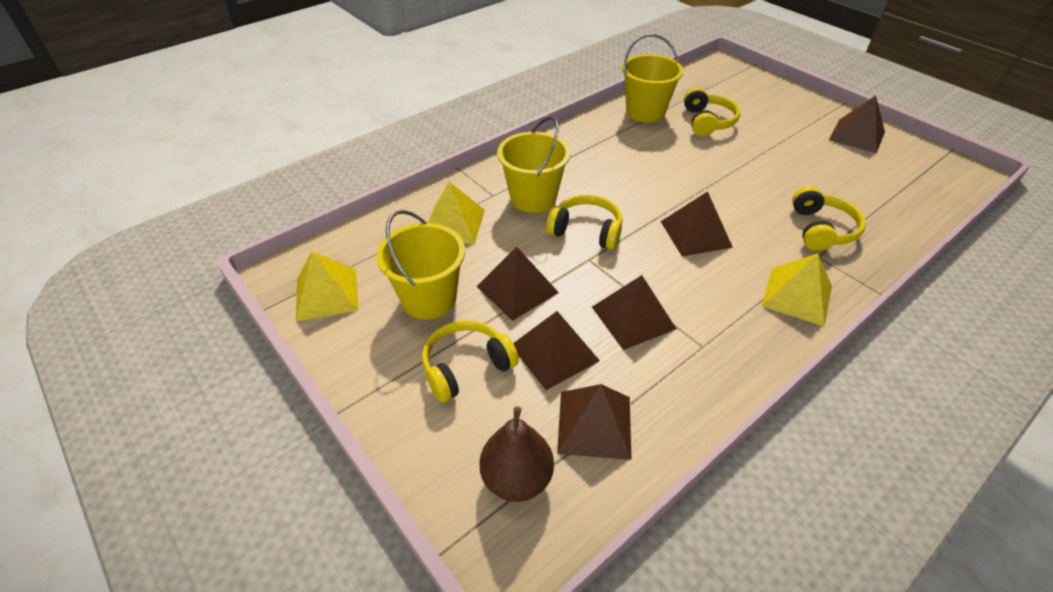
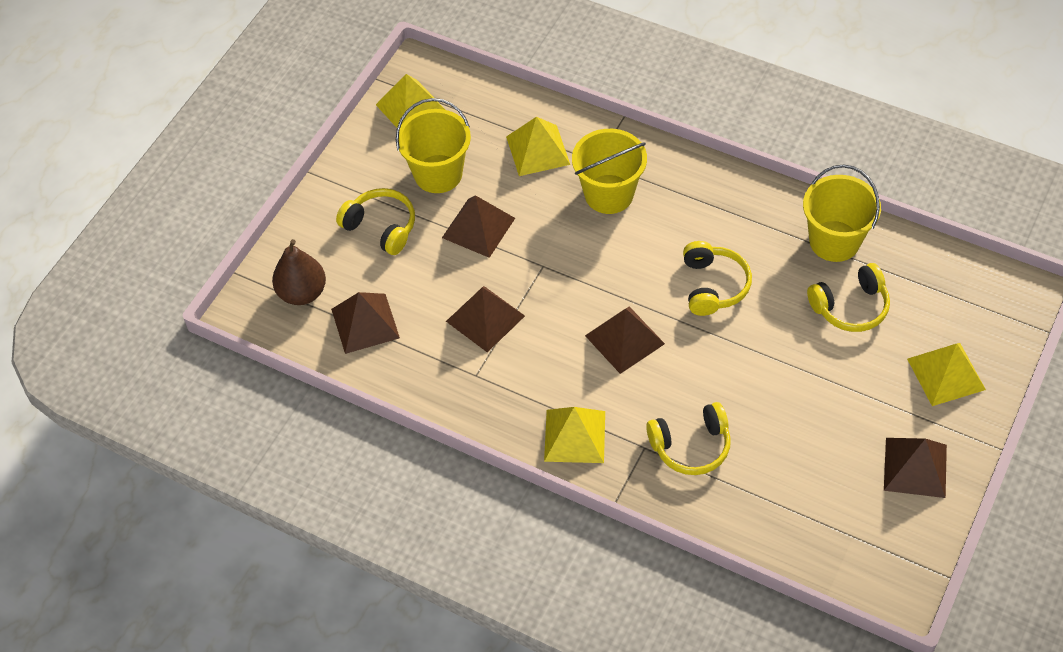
camera: 70 degrees right, 10 degrees up
(554, 353) = (421, 277): brown pyramid -> none
(586, 231) = (582, 251): yellow headphones -> yellow headphones (713, 286)
(779, 104) = (946, 374): none -> yellow pyramid

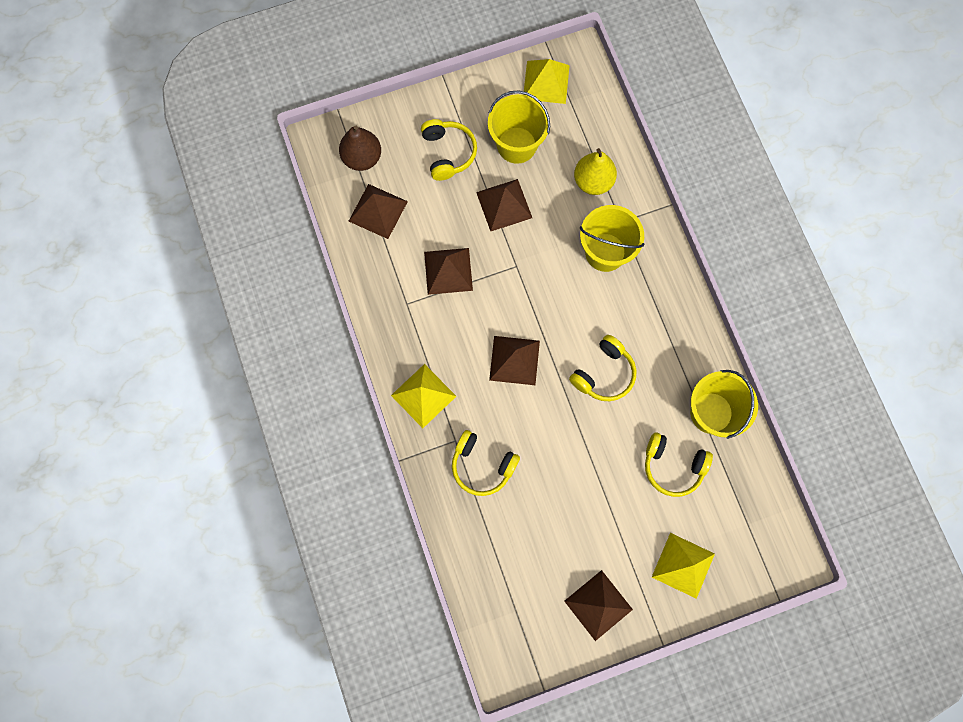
camera: 40 degrees right, 20 degrees up
(537, 150) = (593, 181): yellow pyramid -> yellow pear

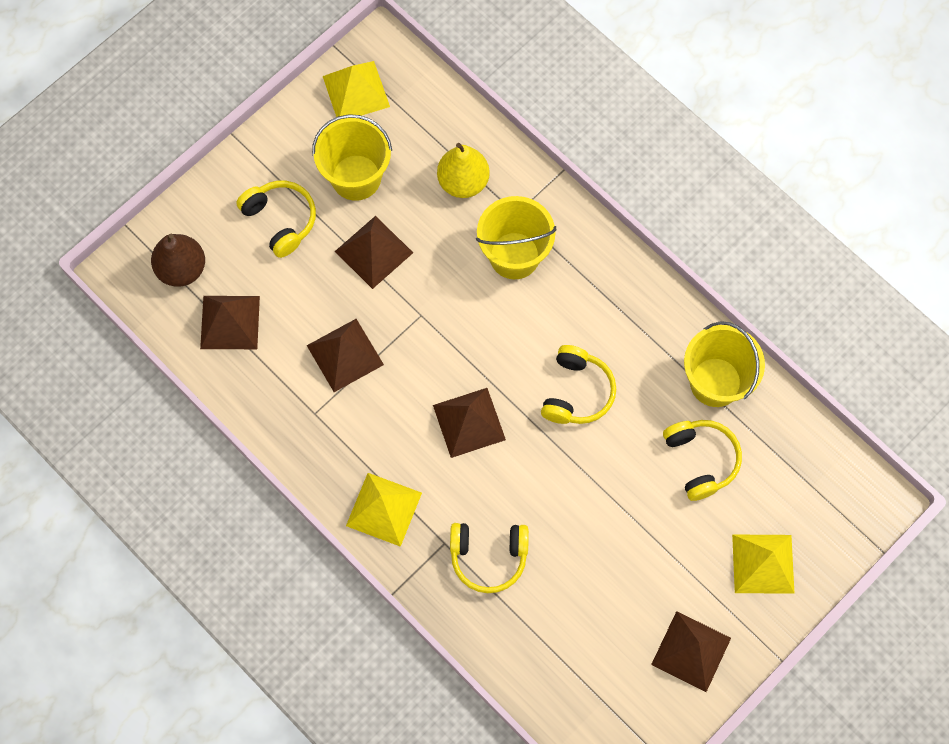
camera: 25 degrees left, 5 degrees down
(672, 466) = (701, 460): yellow headphones -> yellow headphones turned 105 degrees counterclockwise

